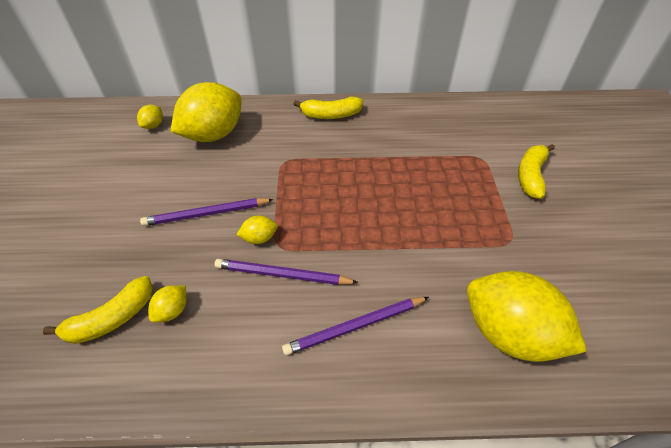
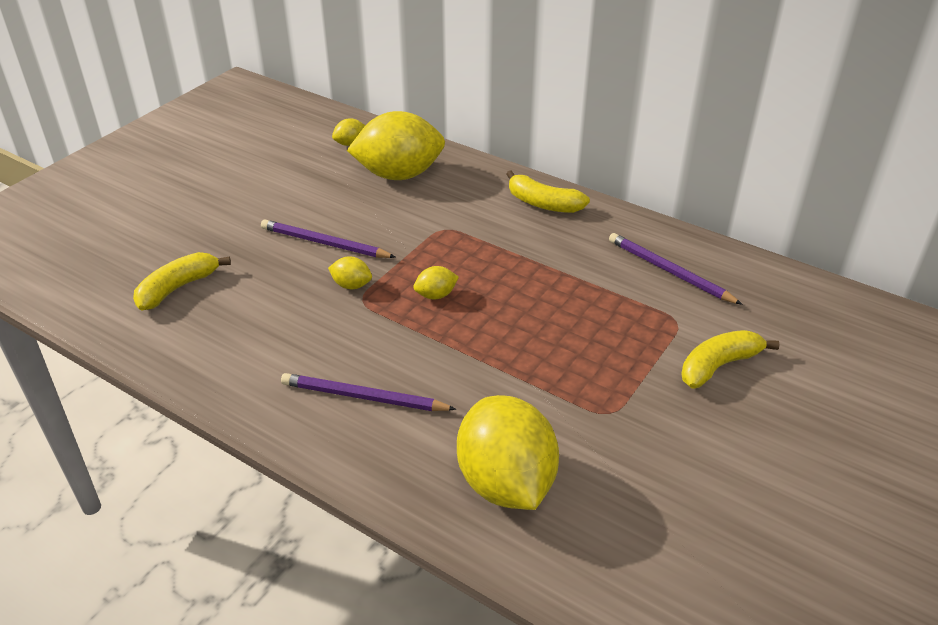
camera: 35 degrees right, 10 degrees down
(112, 318) = (178, 288): yellow banana -> yellow banana turned 135 degrees clockwise
(172, 310) = (227, 306): yellow lemon -> yellow lemon (436, 295)
(282, 275) = (342, 324): purple pencil -> purple pencil (669, 271)

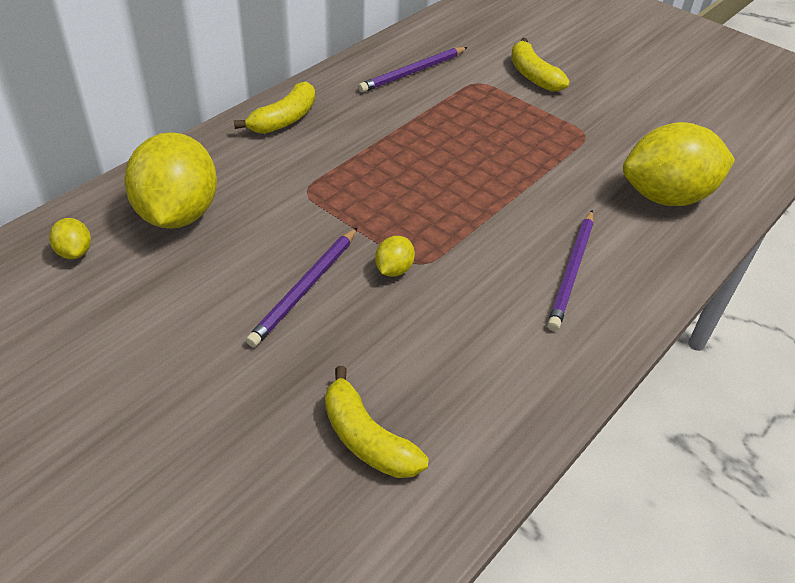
camera: 85 degrees left, 5 degrees up
(436, 295) = (422, 209): yellow lemon -> none

